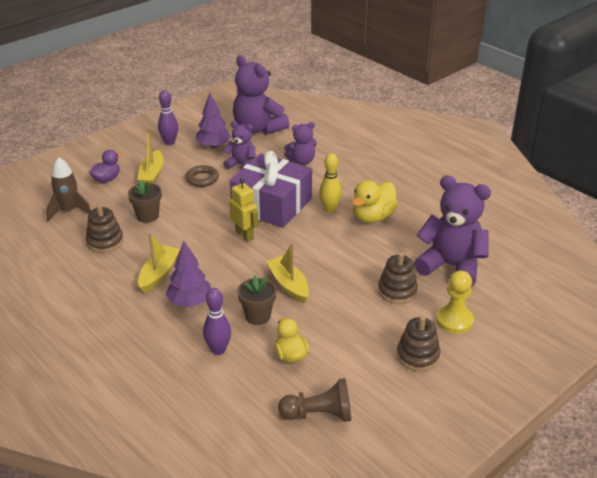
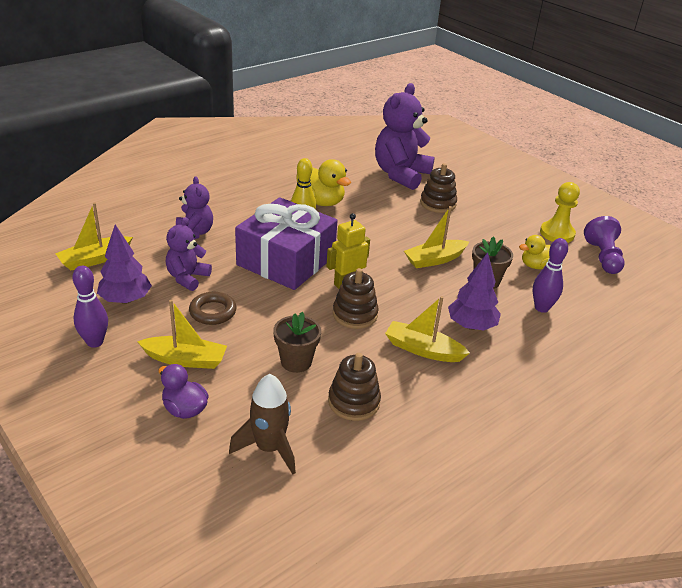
camera: 90 degrees left, 0 degrees up
(258, 129) = (95, 259): purple teddy bear -> yellow boat
(319, 414) = (603, 257): brown pawn -> purple pawn
(417, 356) = (520, 205): brown stacking toy -> brown stacking toy (355, 314)
(454, 320) = (473, 184): yellow pawn -> yellow pawn (557, 233)

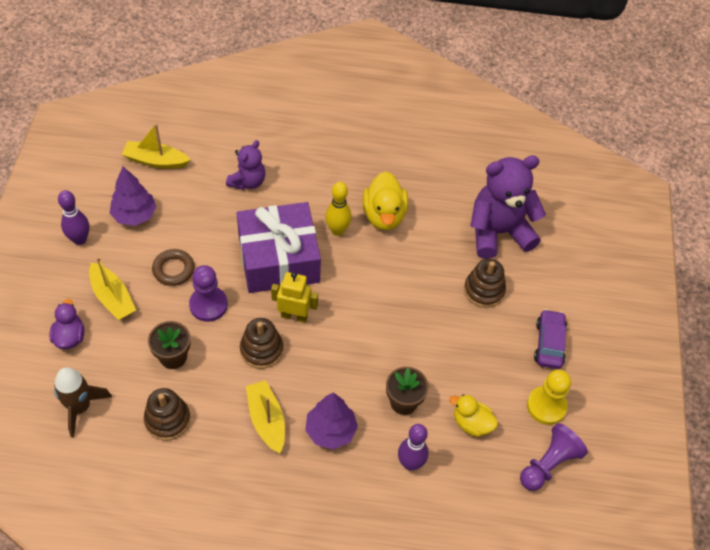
camera: 45 degrees right, 20 degrees up
(187, 278) = (193, 224): purple teddy bear -> none
(274, 315) = (208, 305): none -> purple pawn
(434, 260) = (393, 347): yellow boat -> none
(510, 206) = (549, 344): none -> purple car

